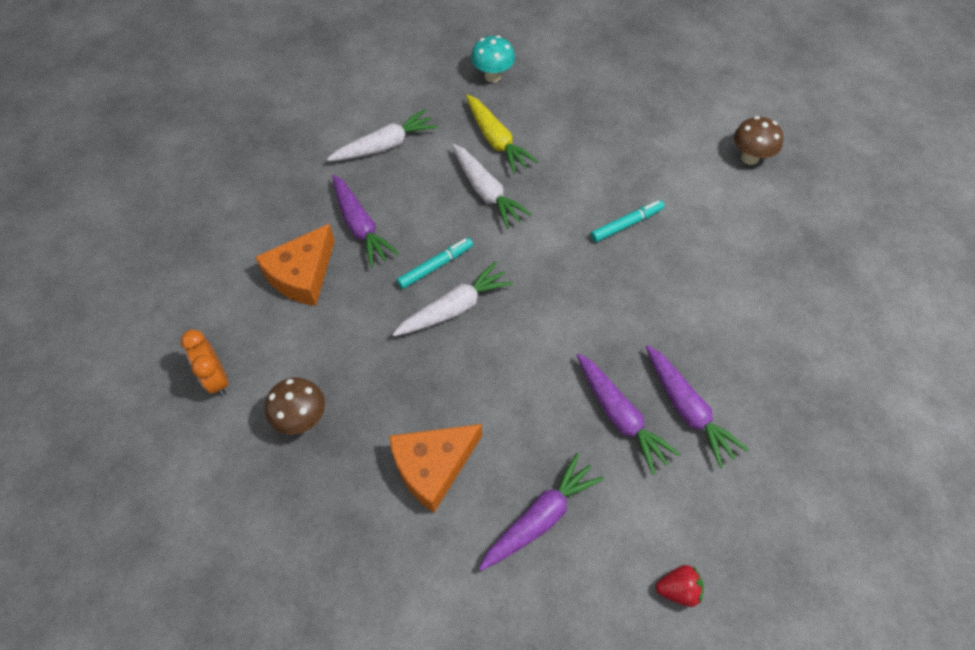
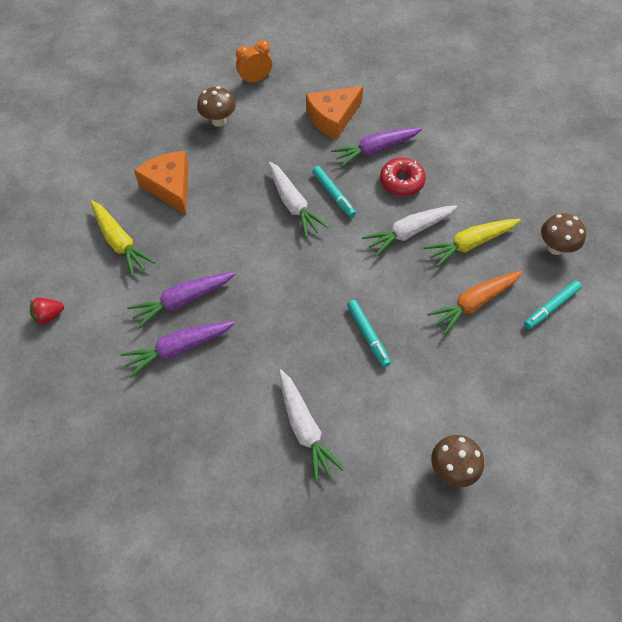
camera: 95 degrees right, 0 degrees up
(302, 275) = (332, 118): orange cheese -> orange cheese turned 75 degrees counterclockwise
(385, 145) = (461, 166): white carrot -> white carrot (305, 428)
(411, 199) = (401, 182): none -> red donut
(492, 76) = (555, 248): turquoise mushroom -> brown mushroom
(540, 517) = (120, 242): purple carrot -> yellow carrot
(564, 84) = (551, 307): none -> turquoise marker
(570, 139) = (474, 303): none -> orange carrot
(678, 589) = (49, 316): red strawberry -> red strawberry turned 60 degrees clockwise

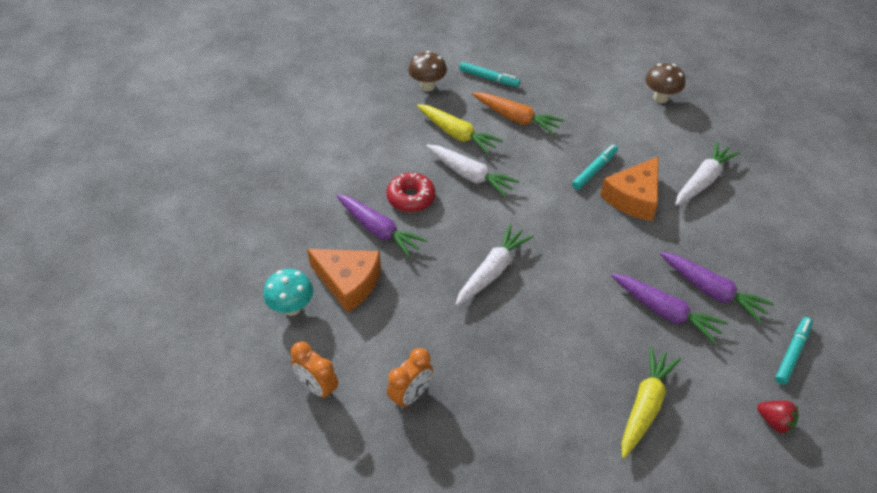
camera: 115 degrees left, 10 degrees down
(170, 186) = (540, 396): orange cheese -> orange cheese (633, 198)
(218, 121) = (411, 395): brown mushroom -> orange clock
(327, 83) = (292, 308): none -> turquoise mushroom
(333, 195) = (459, 243): turquoise marker -> turquoise marker (792, 353)

